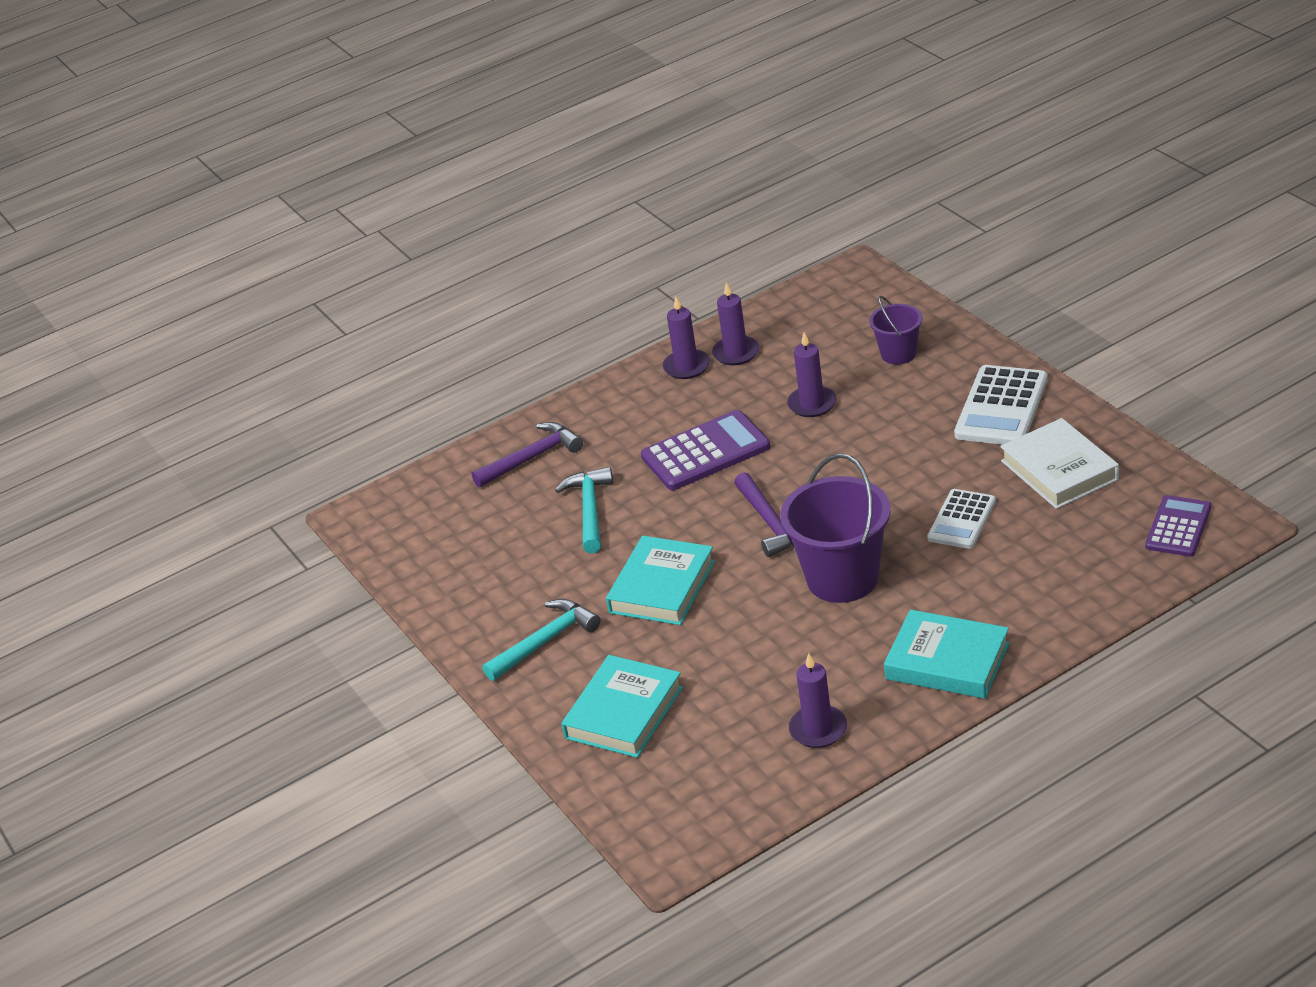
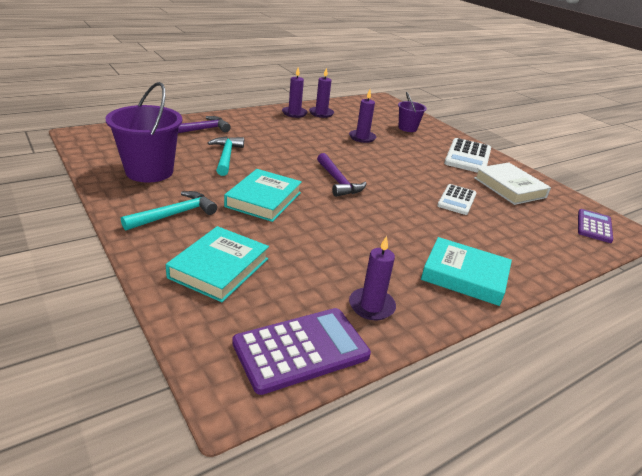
camera: 10 degrees left, 5 degrees down
(705, 452) = (300, 145): purple calculator -> purple calculator (301, 349)
(842, 578) = (384, 215): purple bucket -> purple bucket (149, 171)

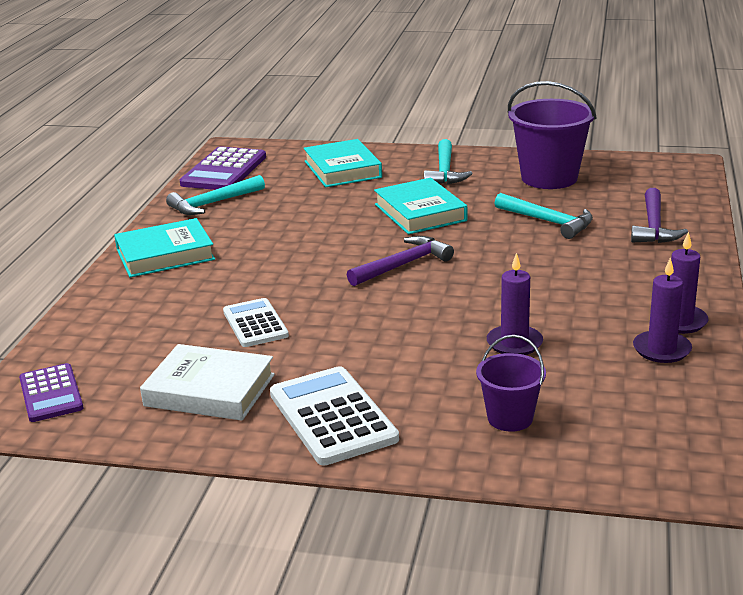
camera: 140 degrees right, 5 degrees down
(338, 182) = (403, 265): purple hammer -> purple hammer turned 120 degrees clockwise
(371, 306) = (212, 203): purple candle -> turquoise hammer

